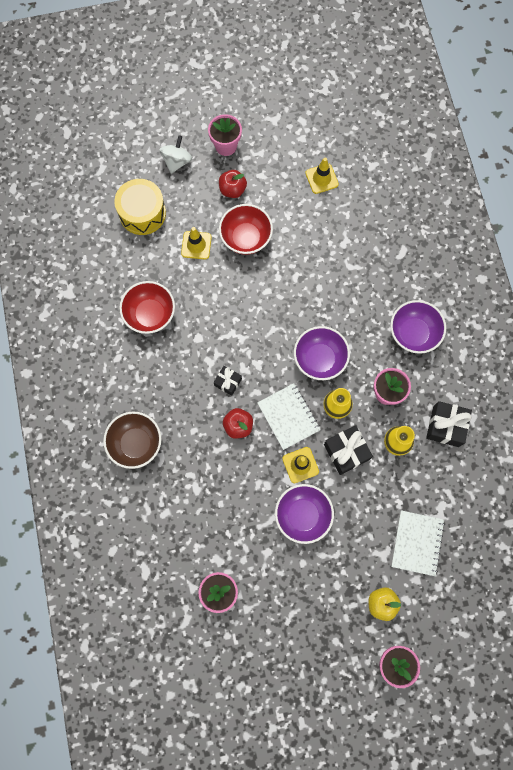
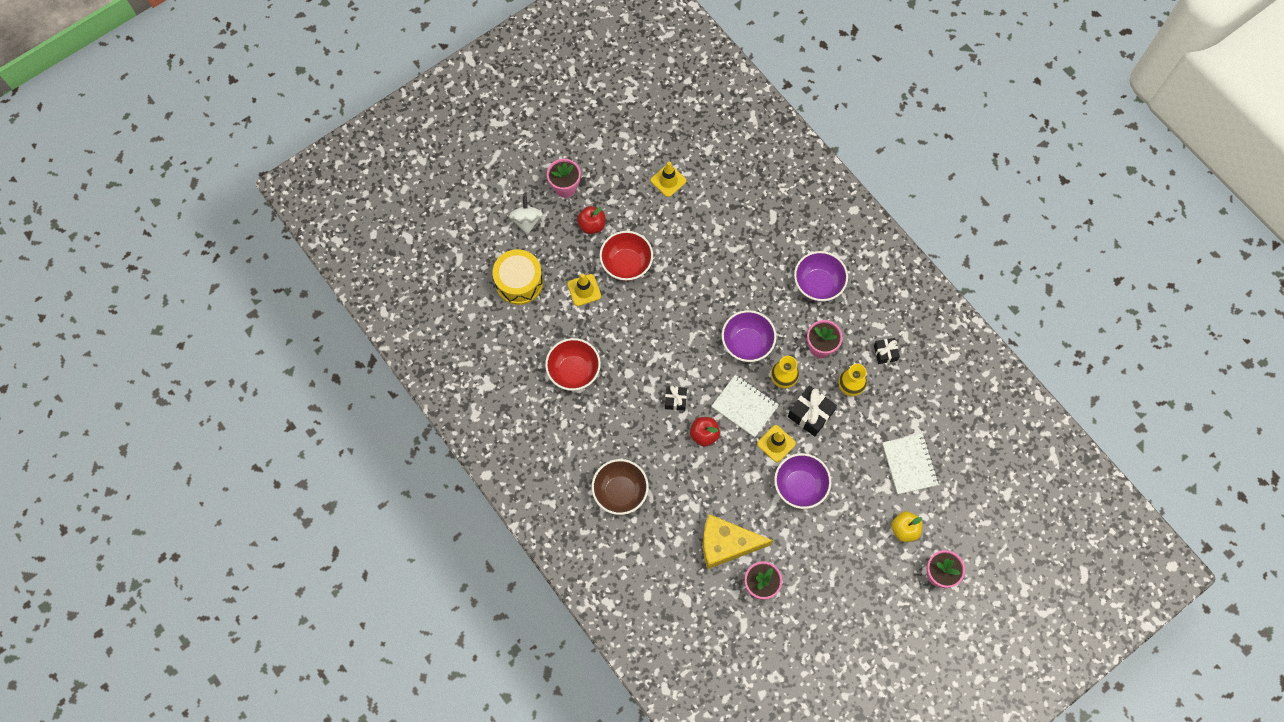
camera: 25 degrees left, 5 degrees down
(208, 537) = (726, 544): none -> yellow cheese
(446, 426) = (885, 353): black gift -> black gift, size x0.61

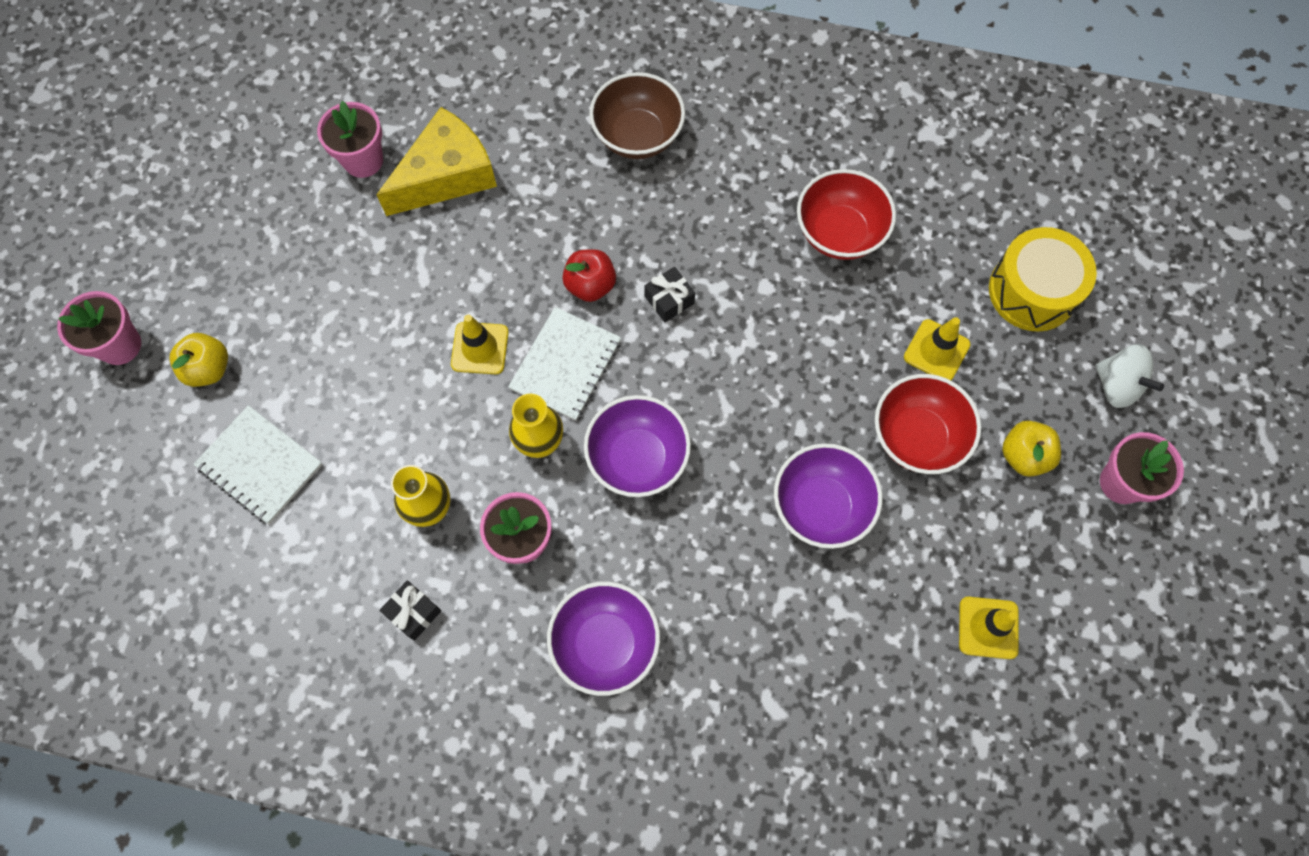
camera: 140 degrees right, 0 degrees up
(592, 225) = (1024, 456): red apple -> yellow apple
(744, 406) = (566, 365): white notebook -> white notebook turned 60 degrees counterclockwise
(800, 486) = (402, 317): purple bowl -> purple bowl (821, 506)
(810, 414) = (461, 427): black gift -> none

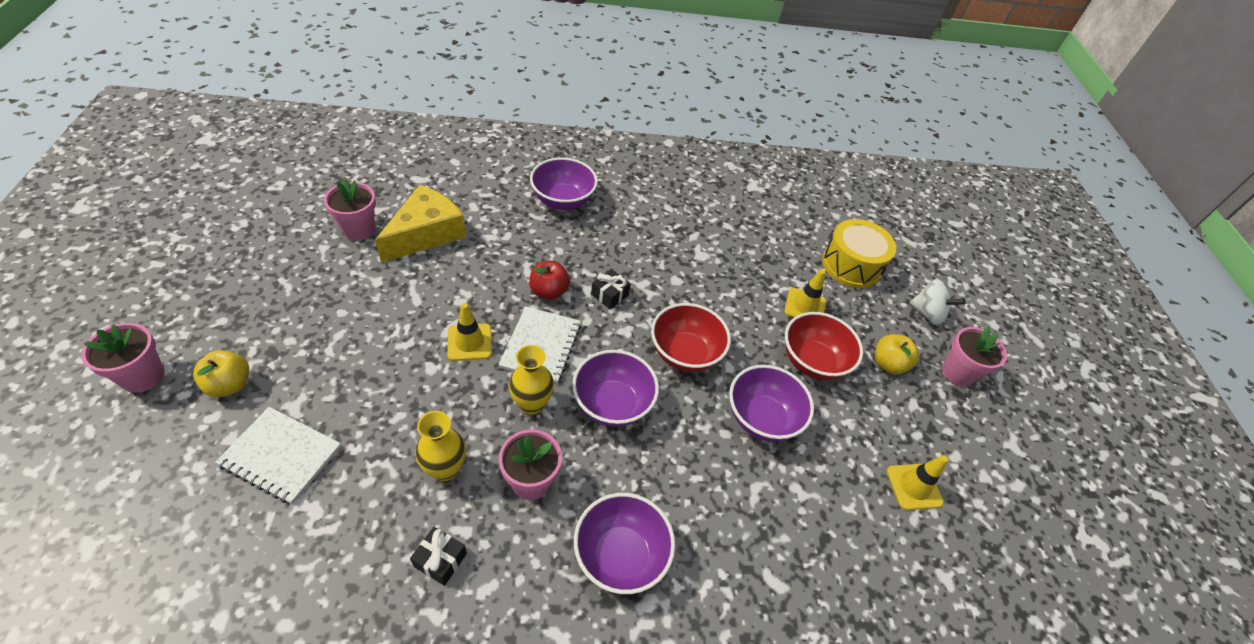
camera: 20 degrees left, 20 degrees down
(637, 136) = (563, 201): brown bowl -> purple bowl
(839, 233) = (716, 244): red bowl -> red bowl (685, 354)

